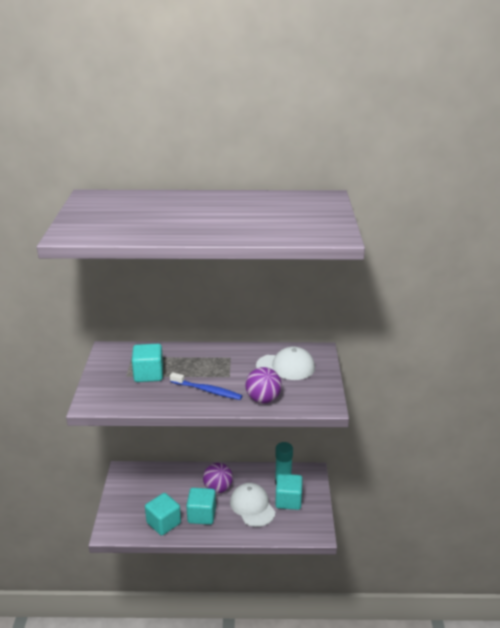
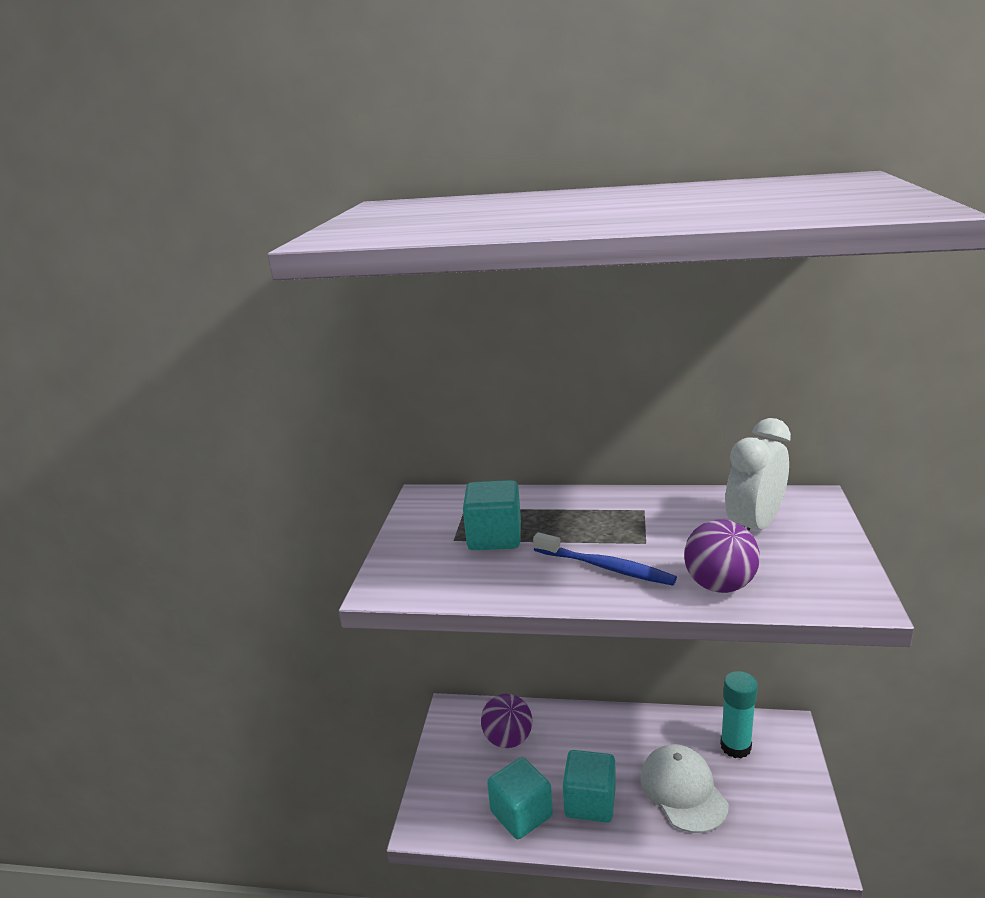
camera: 10 degrees right, 5 degrees down
(218, 488) = (617, 751): purple ball -> purple ball (508, 739)
(286, 367) = (754, 526): white cap -> white clock
(288, 500) = (750, 782): turquoise cube -> none

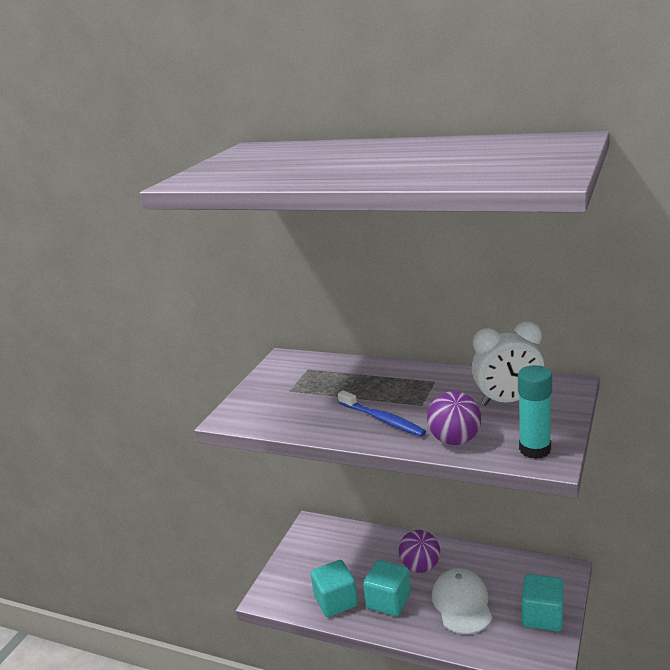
camera: 15 degrees right, 0 degrees up
(494, 537) = (317, 391): turquoise cube -> turquoise cube (542, 616)
(508, 739) = (344, 550): purple ball -> purple ball (420, 567)
(735, 746) = (517, 579): turquoise glue stick -> turquoise glue stick (535, 449)
(754, 526) = (508, 401): white clock -> white clock turned 150 degrees counterclockwise

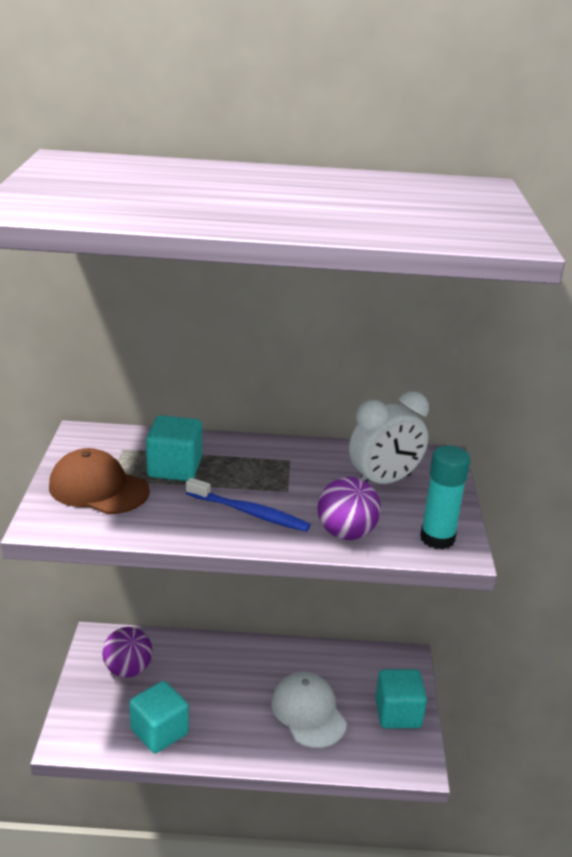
camera: 25 degrees left, 5 degrees up
(277, 396) = (98, 488): none -> brown cap
(388, 601) = (223, 722): turquoise cube -> turquoise cube (175, 468)
(420, 567) = (248, 675): purple ball -> purple ball (128, 670)

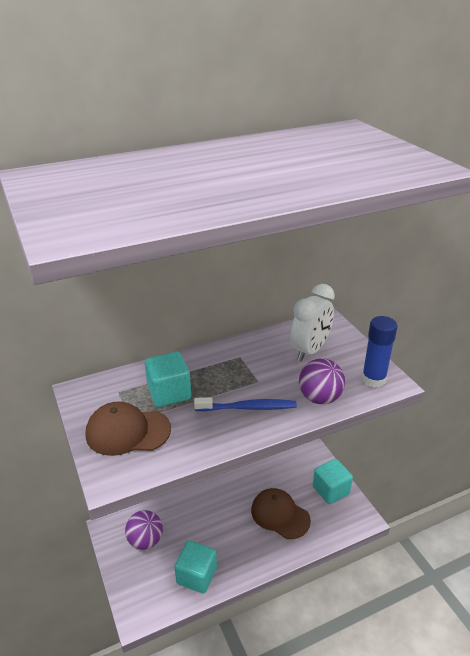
camera: 25 degrees left, 5 degrees up
(308, 712) = (280, 515): white cap -> brown cap
(437, 538) = (373, 379): turquoise glue stick -> blue glue stick

